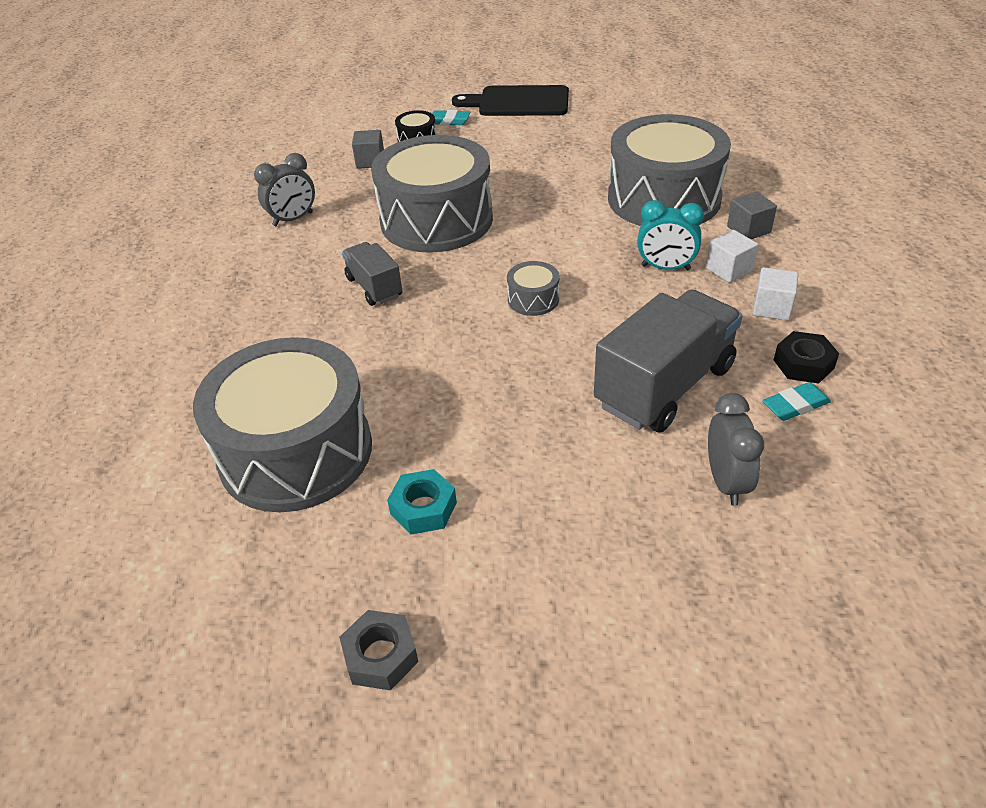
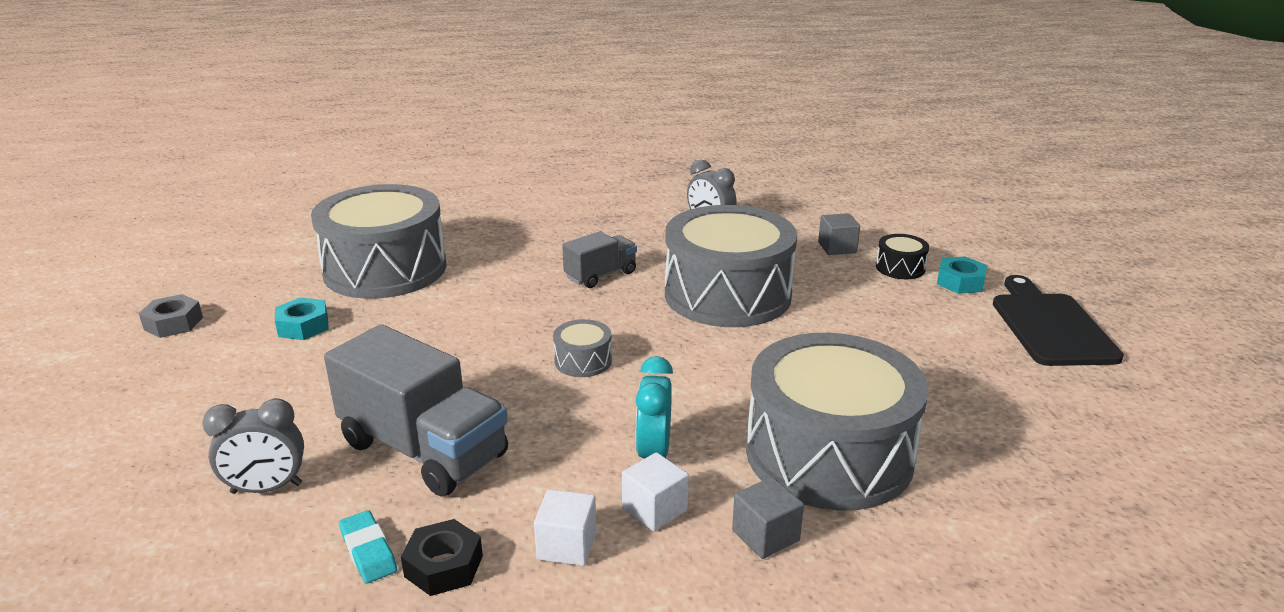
camera: 80 degrees right, 15 degrees down
(448, 121) = (960, 282): turquoise eraser -> turquoise nut

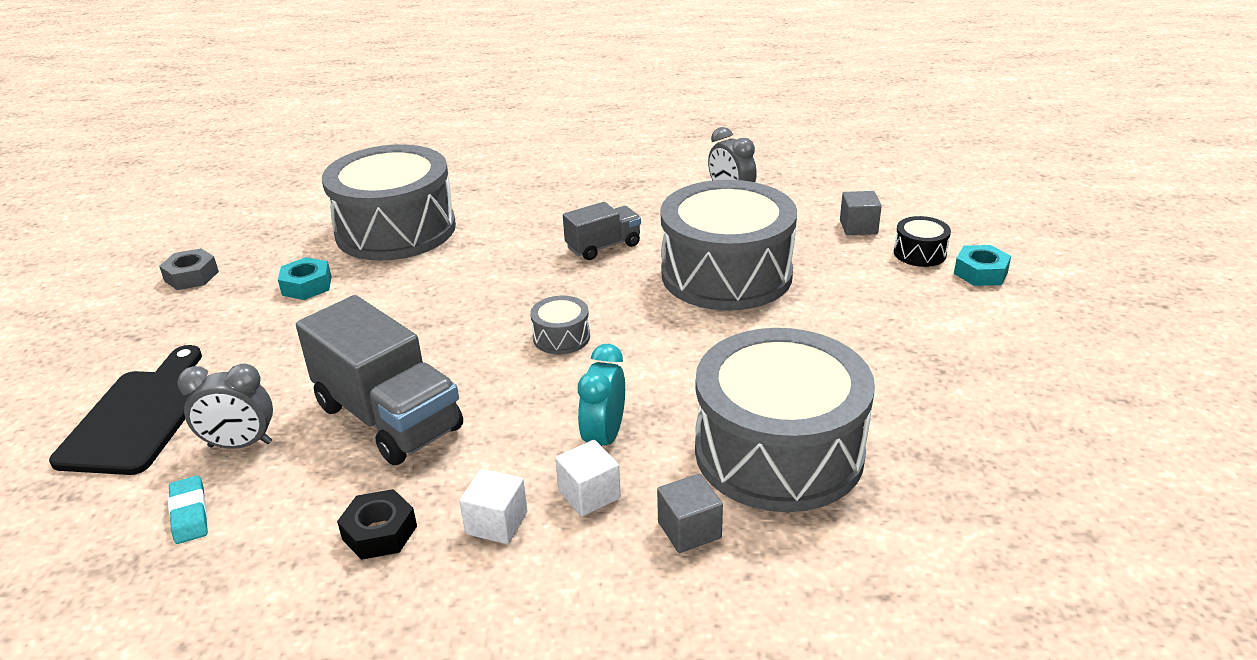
camera: 10 degrees right, 5 degrees up
(368, 551) = (316, 512): turquoise eraser -> turquoise eraser (189, 514)
(1050, 326) = (1064, 328): black cutting board -> black cutting board (140, 416)

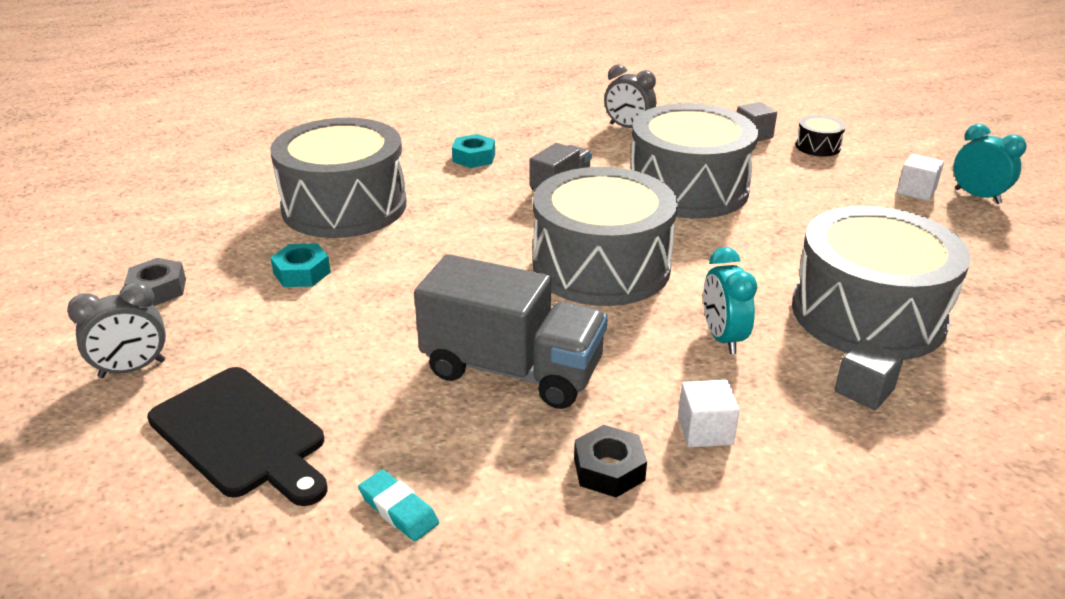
camera: 25 degrees left, 0 degrees up
(140, 416) = (241, 435): black cutting board -> black cutting board turned 150 degrees clockwise
(240, 444) = (385, 432): grey clock -> grey clock (132, 369)
(561, 337) = (601, 266): grey drum -> grey drum, size x2.49
(589, 494) = (757, 386): white cube -> white cube (916, 191)
(980, 273) = (874, 153): turquoise nut -> turquoise nut (474, 158)
(1055, 349) = (977, 196): none -> turquoise clock

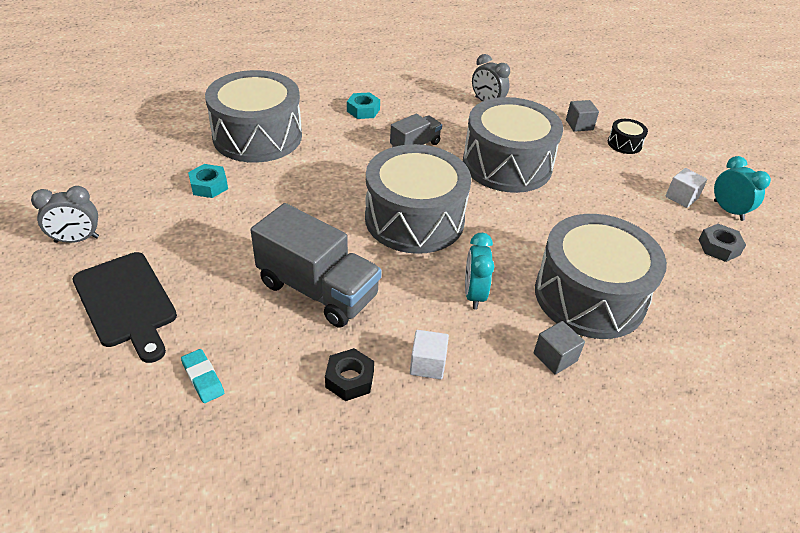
camera: 10 degrees right, 10 degrees up
(158, 289) = (112, 181): grey nut -> grey nut (719, 247)

